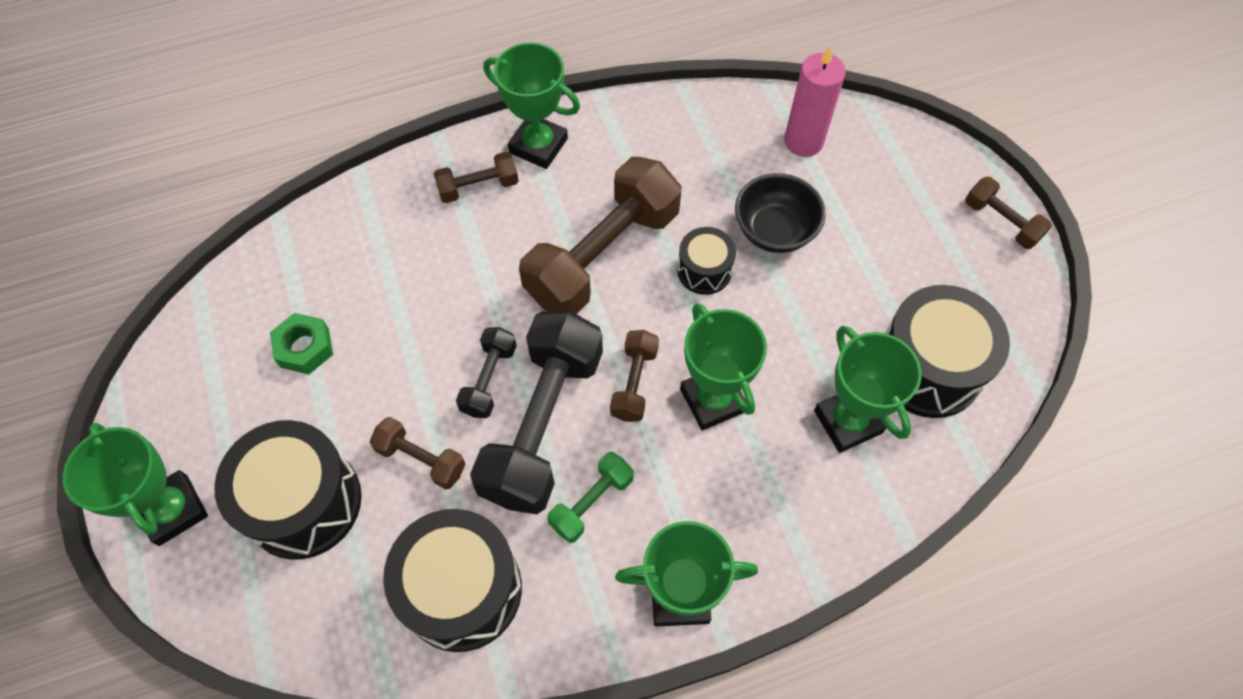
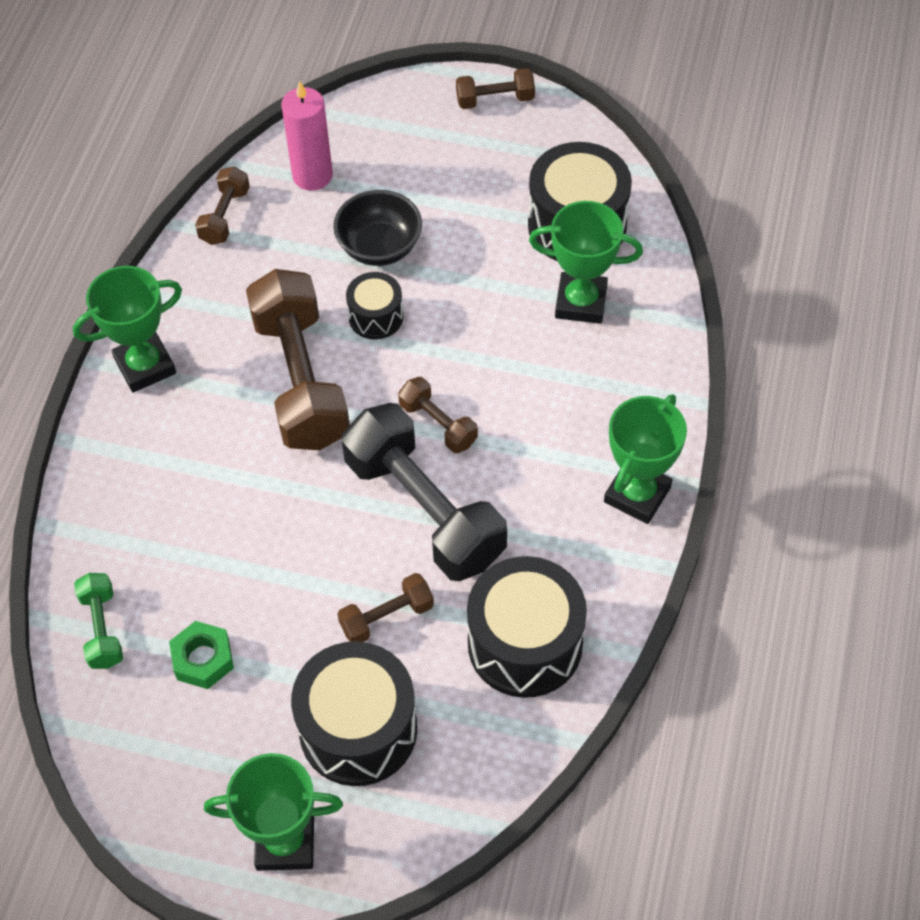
camera: 55 degrees left, 5 degrees down
(478, 187) = (149, 436): brown dumbbell -> brown dumbbell (225, 216)
(489, 379) = (351, 528): black dumbbell -> none
(591, 502) = (518, 512): green dumbbell -> green dumbbell (102, 628)
(713, 400) = (495, 379): green trophy -> none

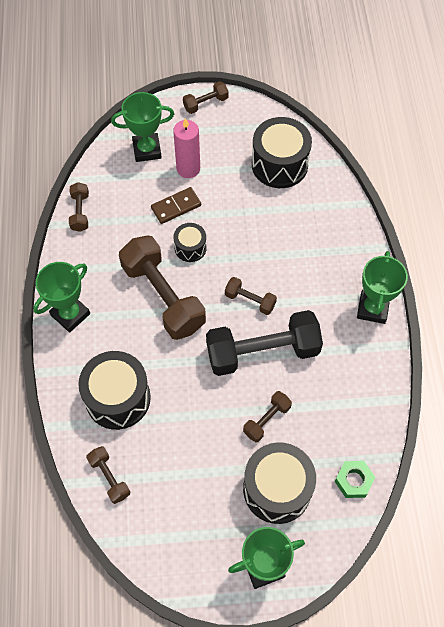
camera: 20 degrees left, 5 degrees up
(102, 628) = (109, 477): green dumbbell -> brown dumbbell
(203, 659) = (174, 477): green nut -> green nut (353, 481)
(312, 175) = (121, 175): pink candle -> pink candle (188, 168)
(379, 247) = (176, 207): black bowl -> brown domino
(425, 510) = (262, 352): black dumbbell -> black dumbbell turned 45 degrees counterclockwise
(525, 644) = (347, 411): black drum -> black drum (118, 398)
(581, 302) = (299, 208): green trophy -> green trophy (147, 150)

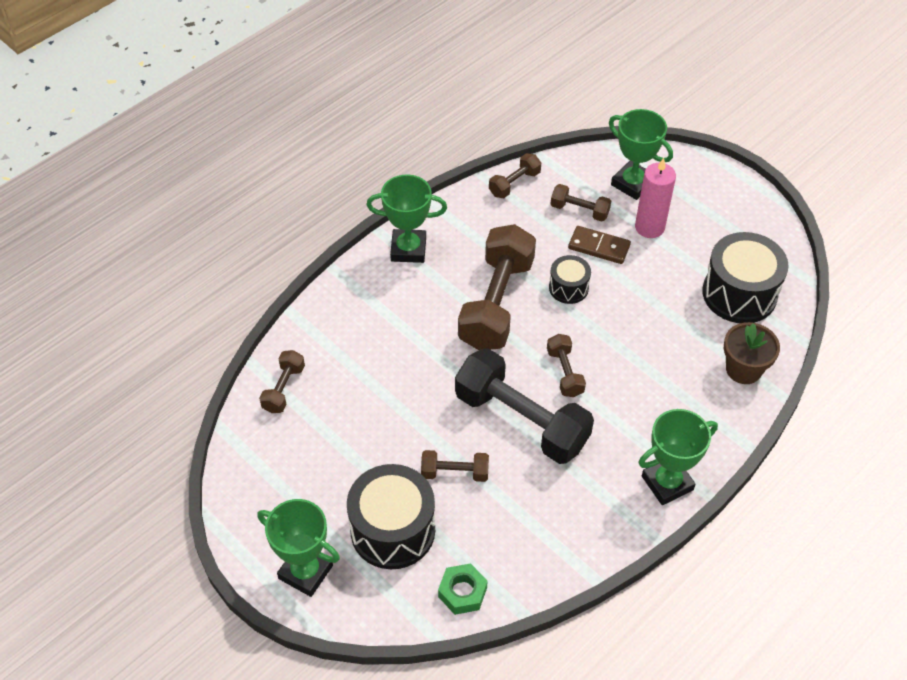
camera: 50 degrees right, 10 degrees down
(118, 398) = (363, 341): black drum -> none
(205, 103) = (736, 190): brown dumbbell -> brown dumbbell (579, 210)
(332, 206) = (743, 369): none -> brown flower pot

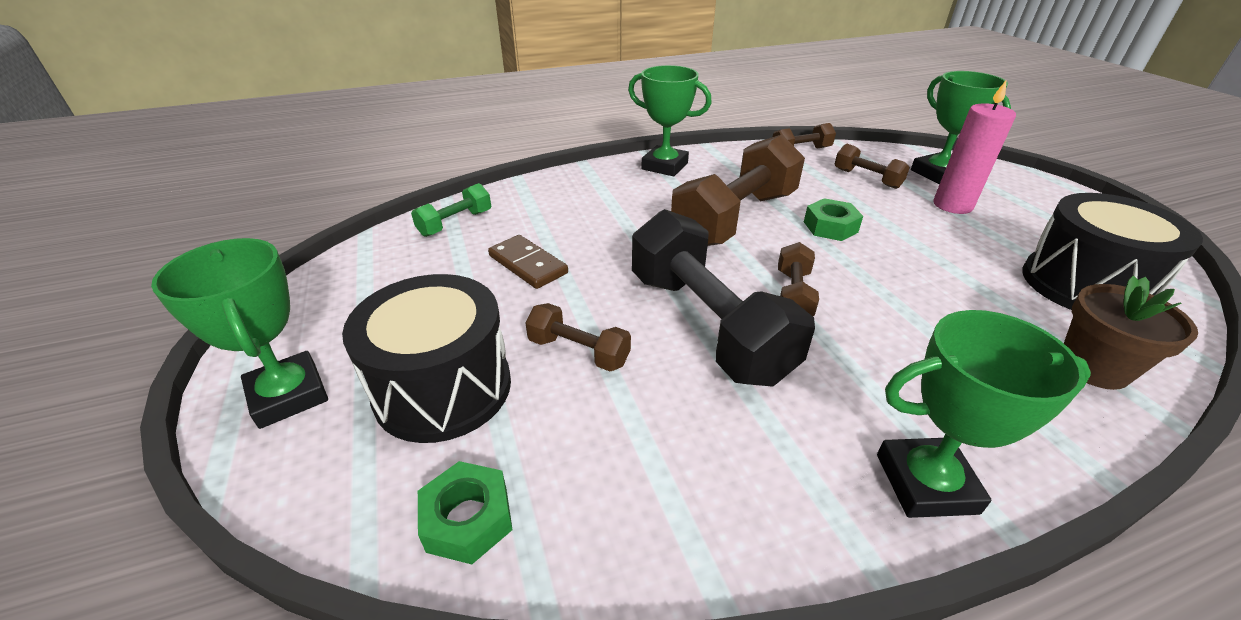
camera: 25 degrees right, 15 degrees down
(284, 389) = (455, 223): brown dumbbell -> green dumbbell
(568, 288) = (830, 227): black drum -> green nut
(599, 247) = (881, 206): brown domino -> brown domino (528, 264)

